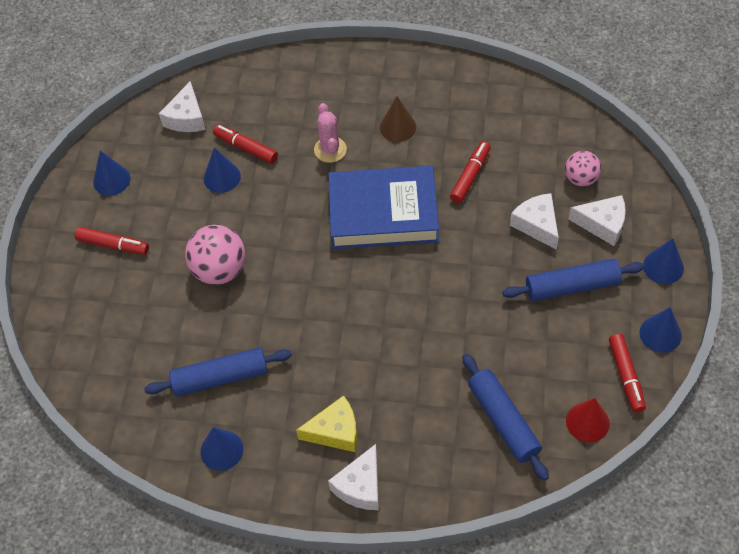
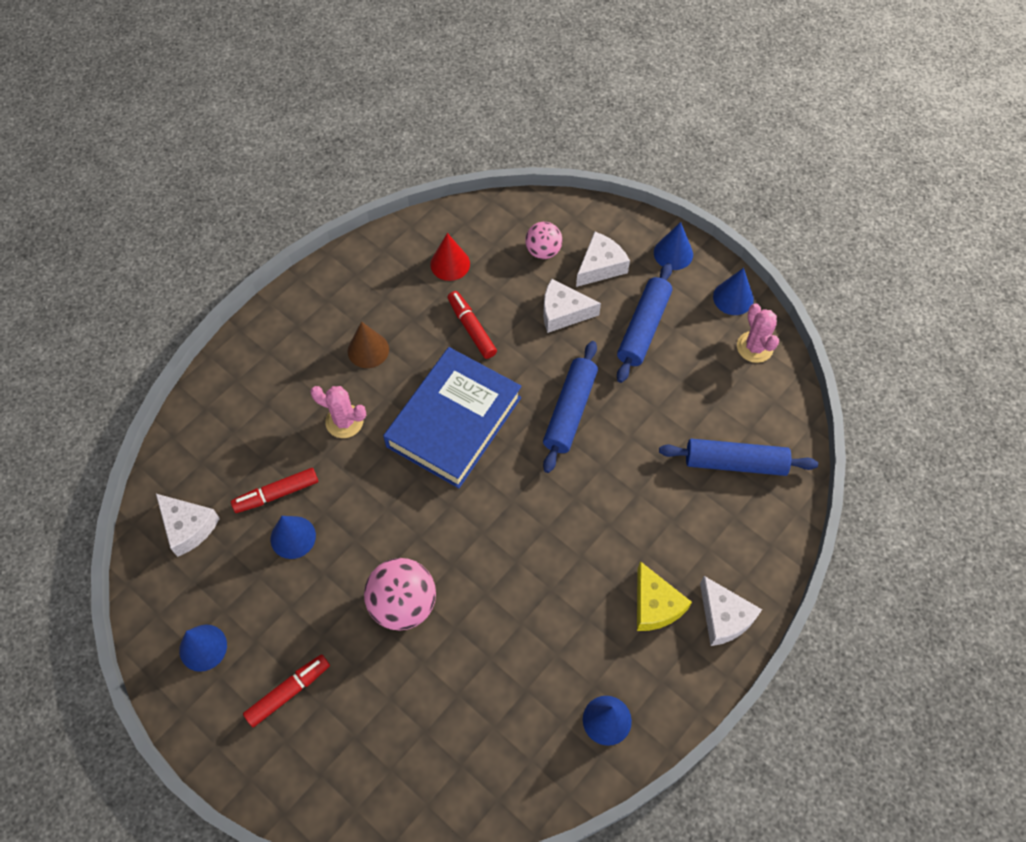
camera: 60 degrees left, 5 degrees up
(220, 377) = (526, 675): blue rolling pin -> blue rolling pin (570, 411)
(335, 431) = (655, 605): yellow cheese -> yellow cheese turned 135 degrees clockwise
(587, 422) = (778, 402): red cone -> red cone (450, 264)
(626, 376) = (755, 347): red marker -> pink cactus

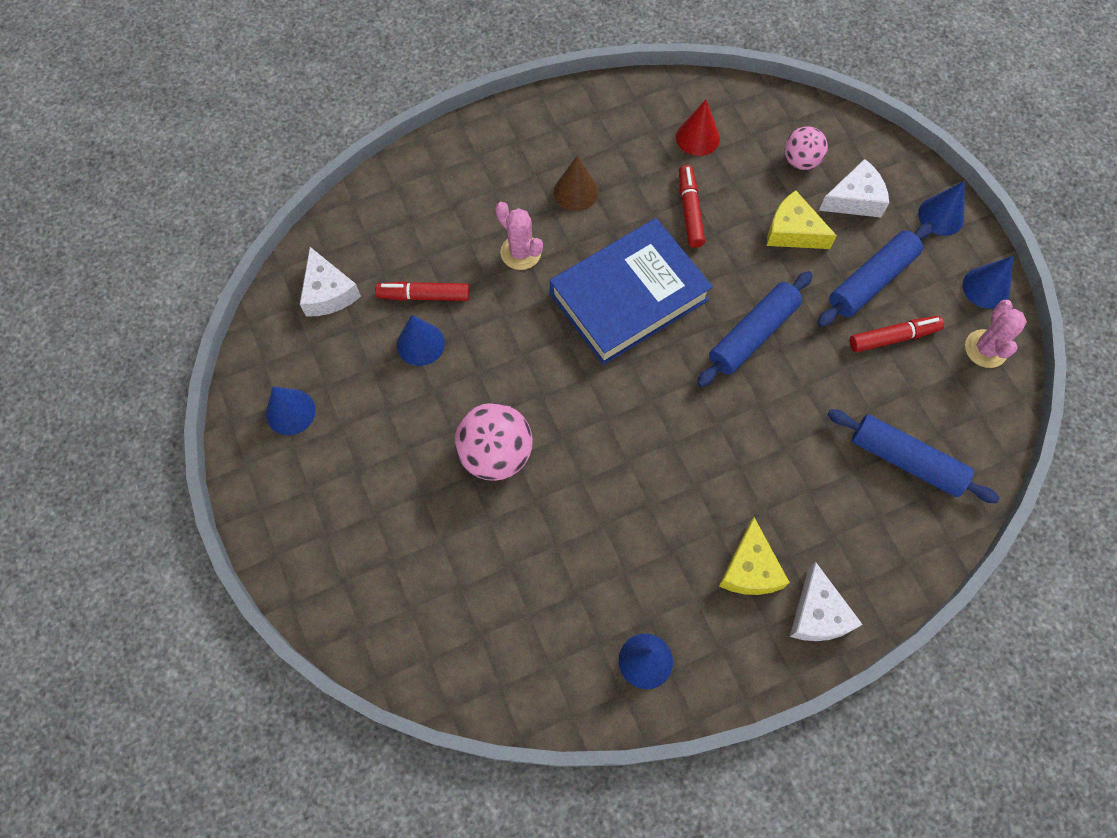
camera: 25 degrees right, 5 degrees up
(288, 692) = (349, 489): red marker -> red marker (893, 337)
(563, 312) = (793, 231): white cheese -> yellow cheese

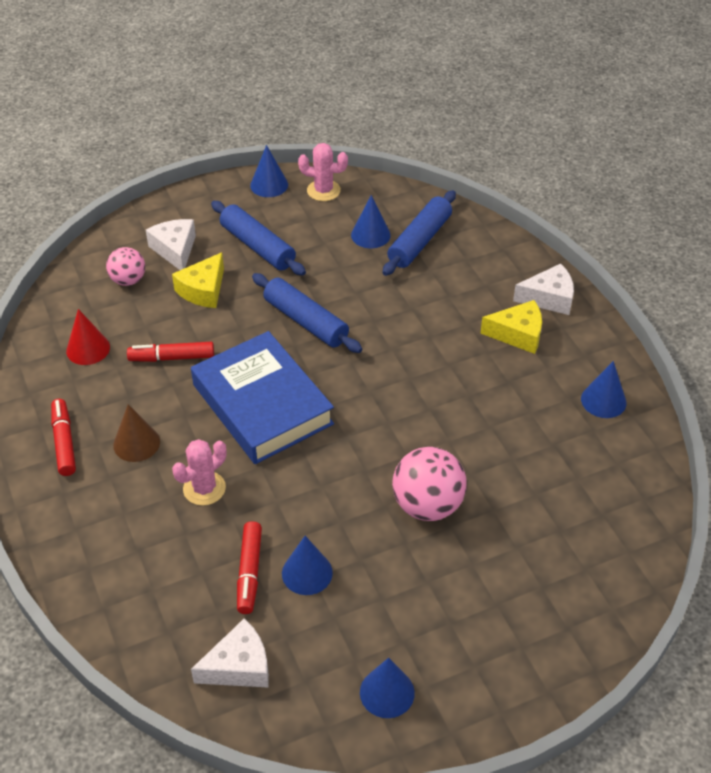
camera: 90 degrees left, 20 degrees down
(893, 337) = (311, 238): red marker -> red marker (64, 442)
(941, 216) = (198, 202): blue cone -> blue cone (370, 235)

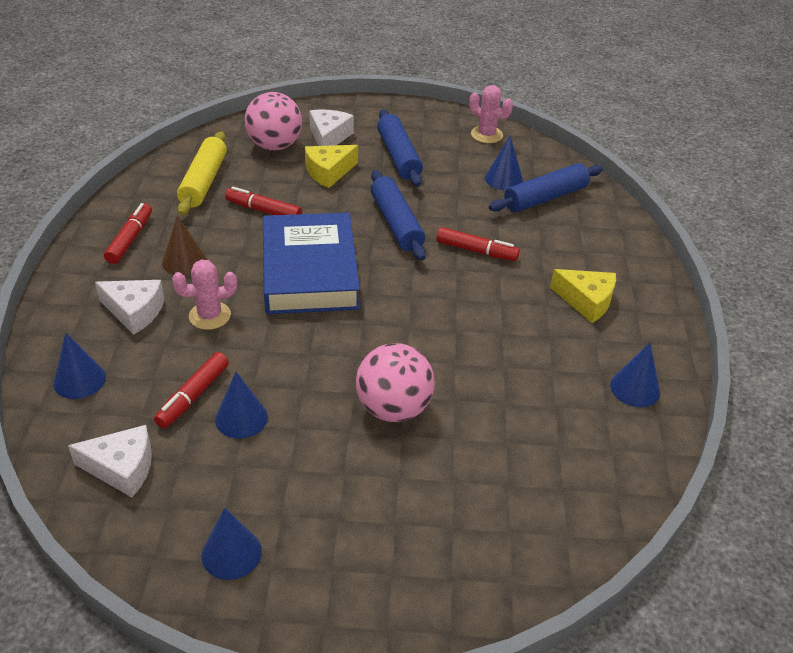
camera: 25 degrees right, 5 degrees down
(88, 349) = (204, 181): red cone -> yellow rolling pin
(128, 280) = (275, 146): pink ball -> pink ball, size x1.61
(269, 185) = (443, 117): blue cone -> blue cone (79, 380)
(395, 321) = (476, 251): none -> red marker
(549, 298) = (639, 283): white cheese -> white cheese (134, 312)

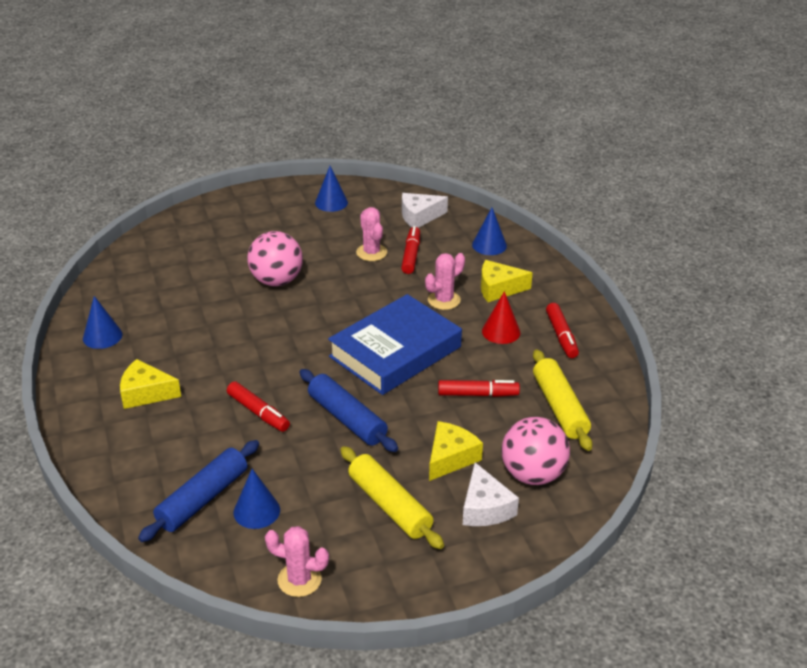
camera: 160 degrees right, 5 degrees down
(134, 312) = (498, 288): white cheese -> yellow cheese
(184, 261) = (501, 331): brown cone -> red cone
(241, 418) = (371, 252): blue cone -> pink cactus
(309, 271) = (395, 352): blue book -> blue book turned 75 degrees clockwise
(398, 156) = (390, 505): blue rolling pin -> yellow rolling pin
(476, 251) = (258, 412): red marker -> red marker turned 135 degrees counterclockwise

